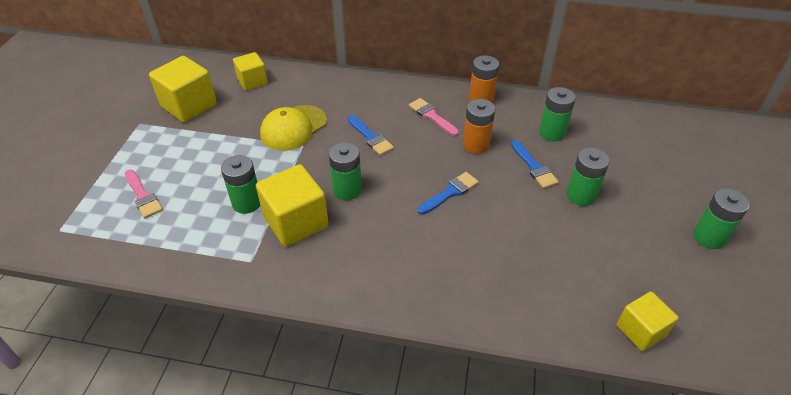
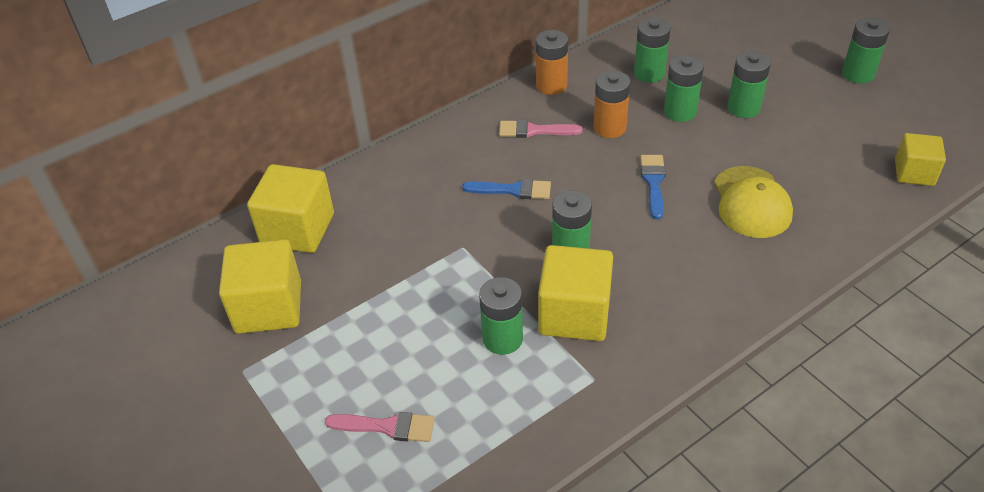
camera: 45 degrees left, 0 degrees up
(252, 81) = (298, 229): yellow cube -> yellow cube, size x1.61
(293, 128) = (425, 239): yellow cap -> yellow cap (751, 202)
(534, 167) = (680, 112): blue brush -> green battery

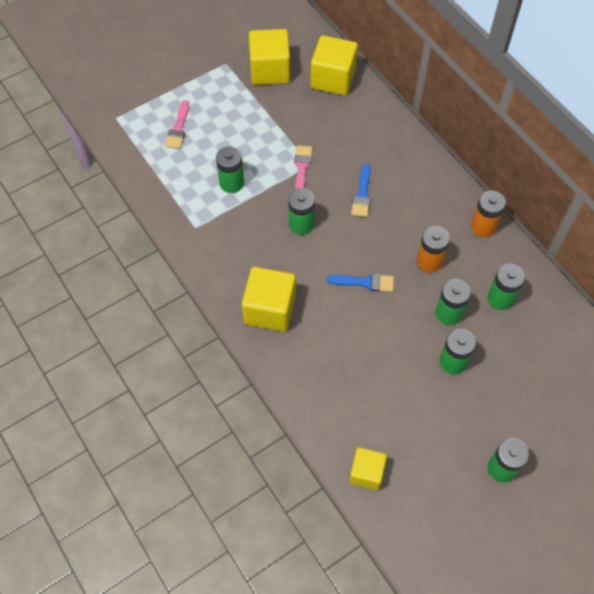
camera: 90 degrees right, 15 degrees up
(534, 130) = (427, 211): pink brush -> pink brush (302, 168)
(574, 314) = (246, 221): yellow cube -> yellow cube (270, 309)
(751, 202) = (339, 344): yellow cap -> none

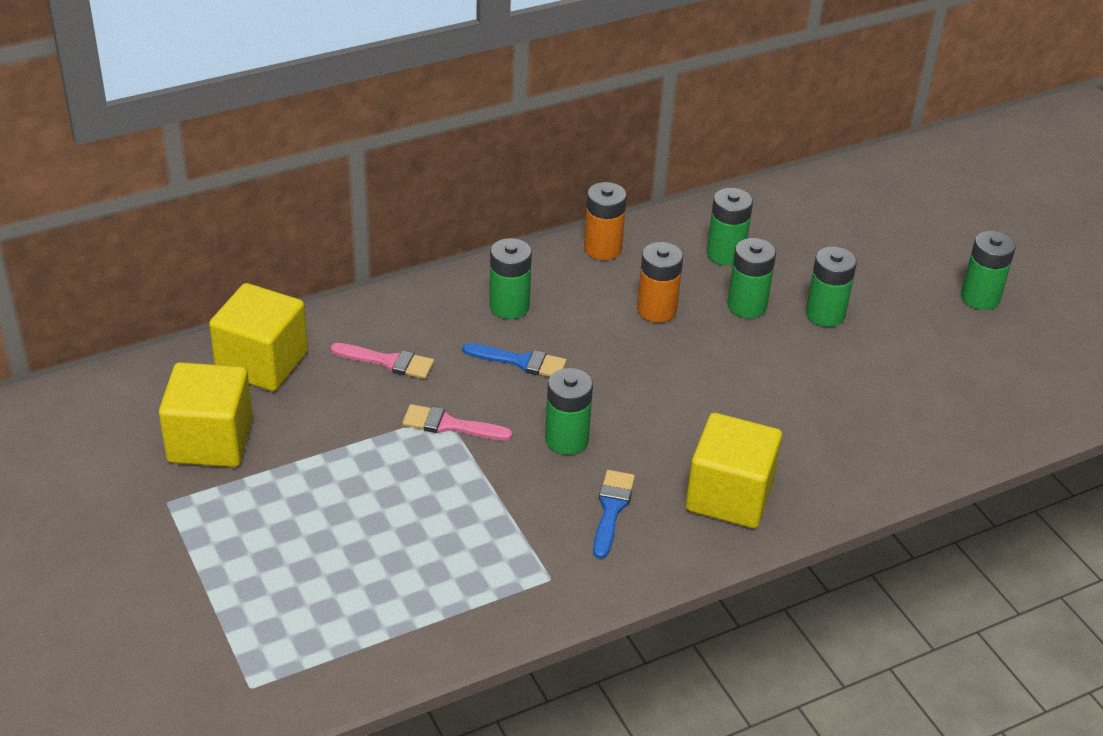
camera: 85 degrees left, 20 degrees down
(178, 128) = (310, 586): pink brush -> pink brush (388, 362)
(231, 183) = (462, 519): green battery -> green battery (509, 306)
(365, 282) = (687, 381): blue brush -> blue brush (611, 509)
(366, 473) = (1000, 423): yellow cube -> none

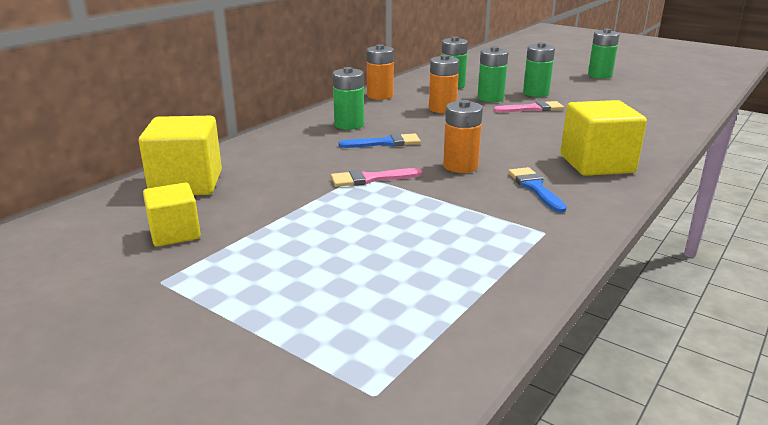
camera: 25 degrees left, 15 degrees down
(210, 441) = (175, 233): yellow cube -> yellow cube, size x0.62
(388, 362) = (290, 162): pink brush -> pink brush (532, 108)
(566, 439) = (460, 166): green battery -> orange battery

